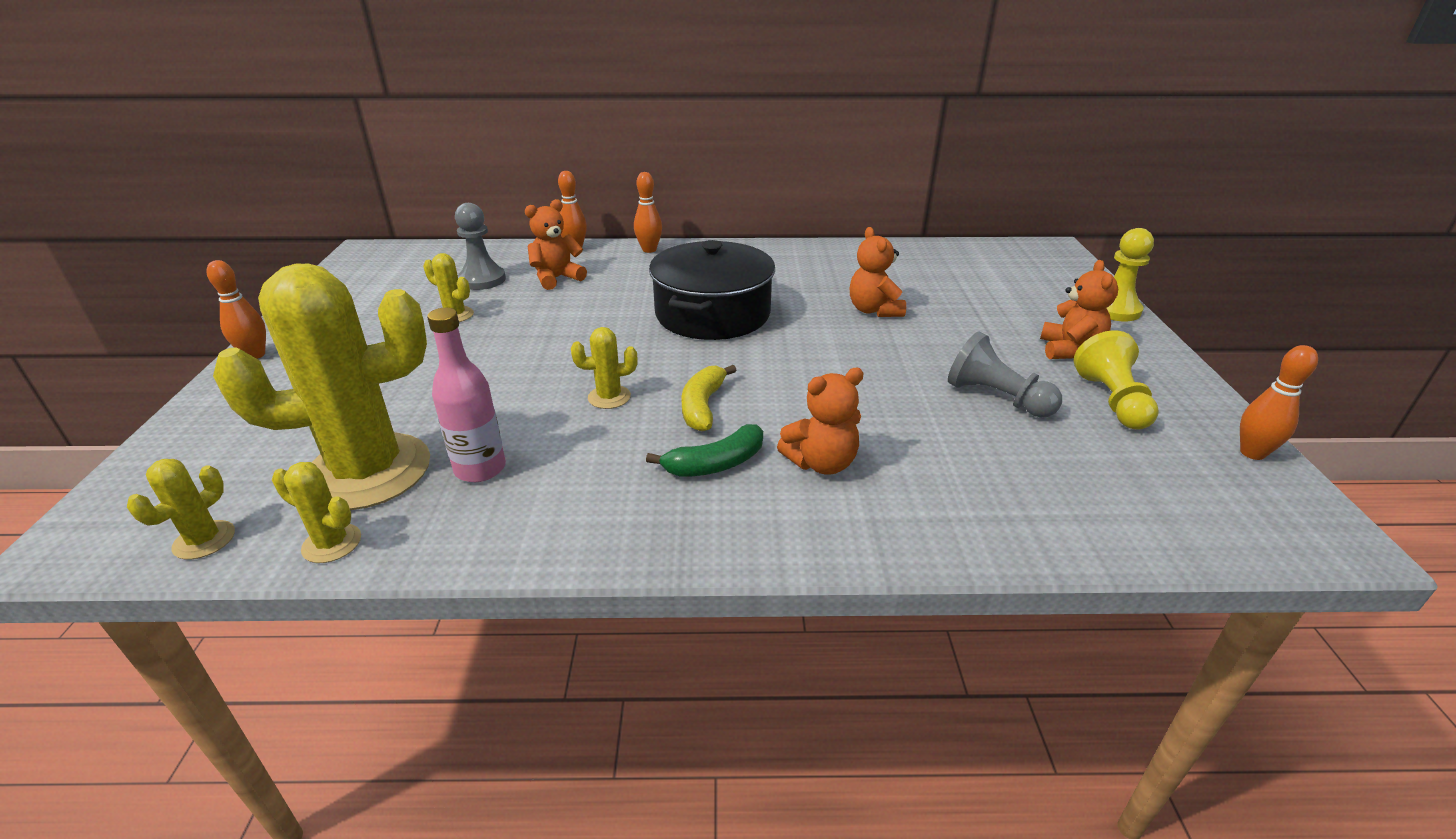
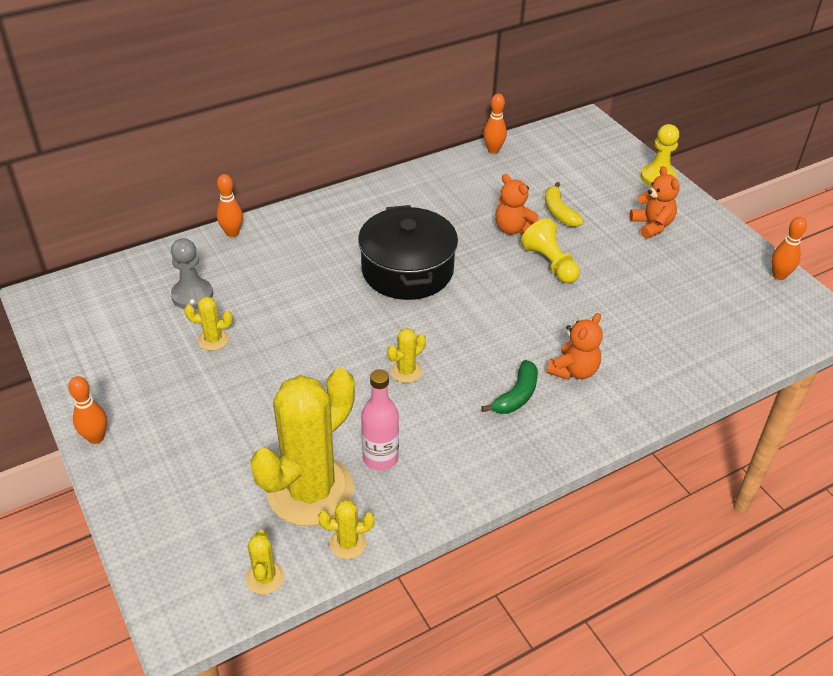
camera: 30 degrees left, 10 degrees up
(557, 278) = (253, 273): orange teddy bear -> none
(649, 250) = (296, 215): orange bowling pin -> orange bowling pin (493, 150)
(703, 406) = (472, 355): yellow banana -> yellow banana (559, 212)
(996, 398) = (635, 282): grey pawn -> none
(1112, 401) = (695, 261): yellow pawn -> yellow pawn (550, 263)

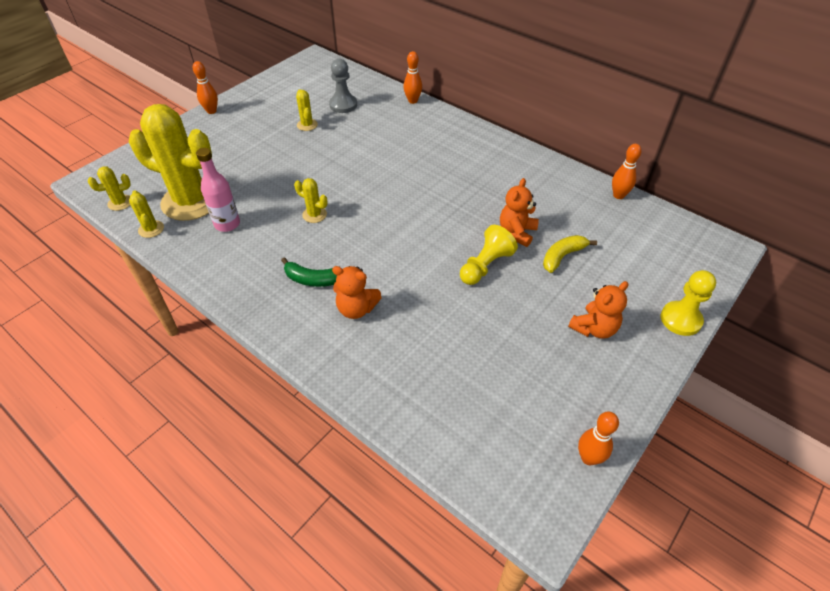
camera: 70 degrees right, 5 degrees up
(407, 270) = (424, 187): black pot -> none

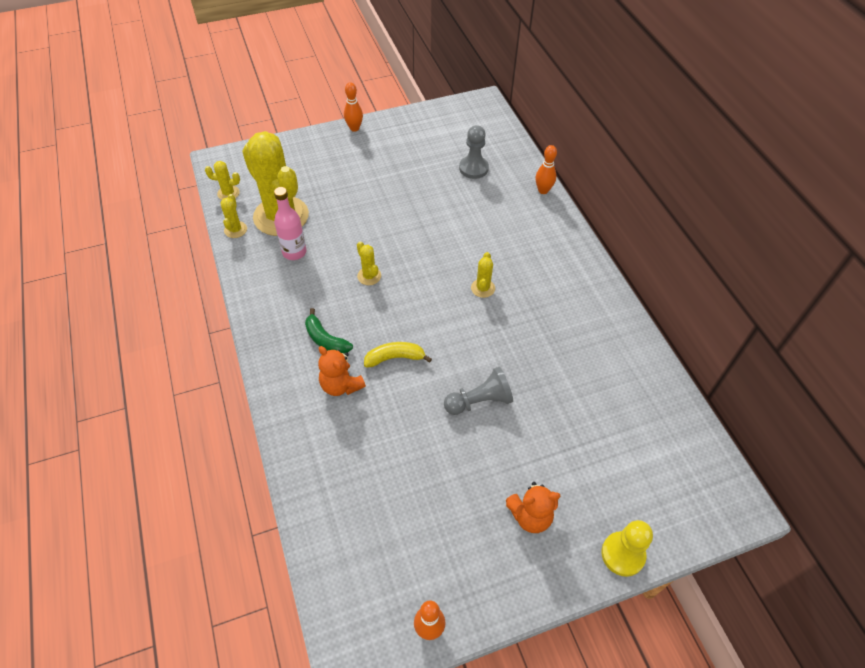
camera: 30 degrees right, 5 degrees up
(307, 125) = (426, 177): yellow cactus -> yellow cactus (483, 288)
(485, 266) = (479, 401): yellow pawn -> grey pawn
(517, 232) = (535, 382): orange teddy bear -> none
(562, 256) = (559, 429): yellow banana -> yellow banana (395, 358)
(618, 195) = (671, 392): orange bowling pin -> none

